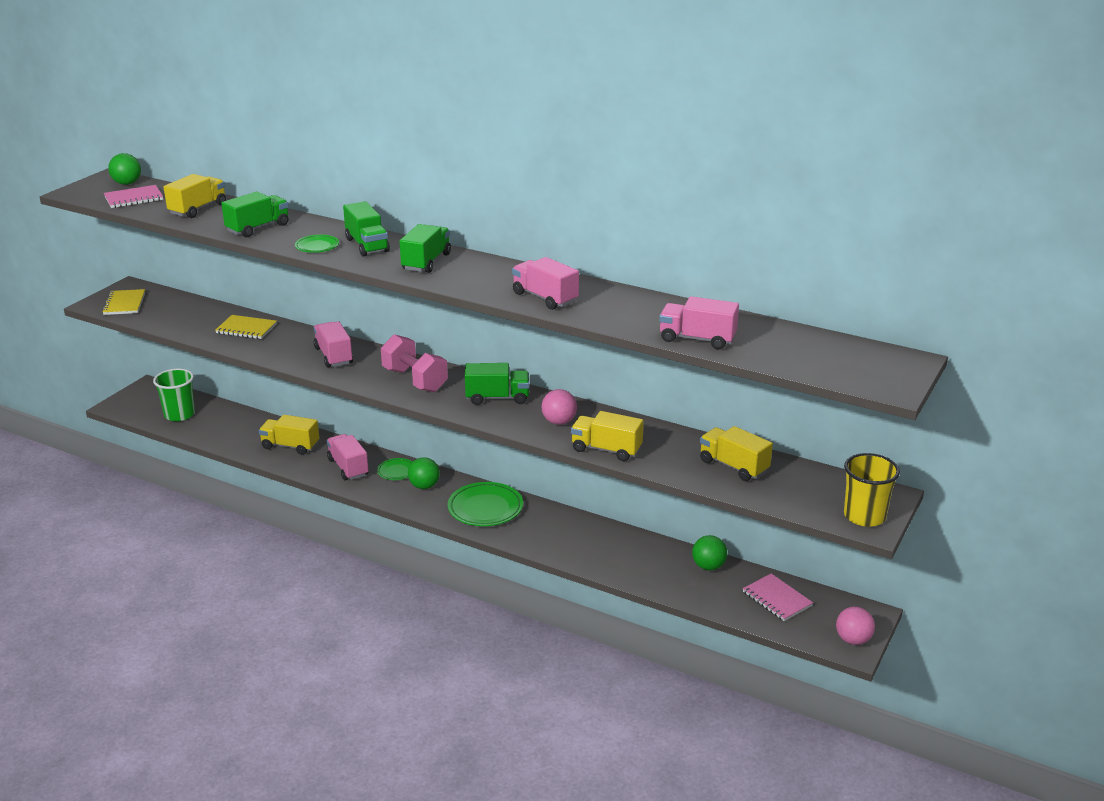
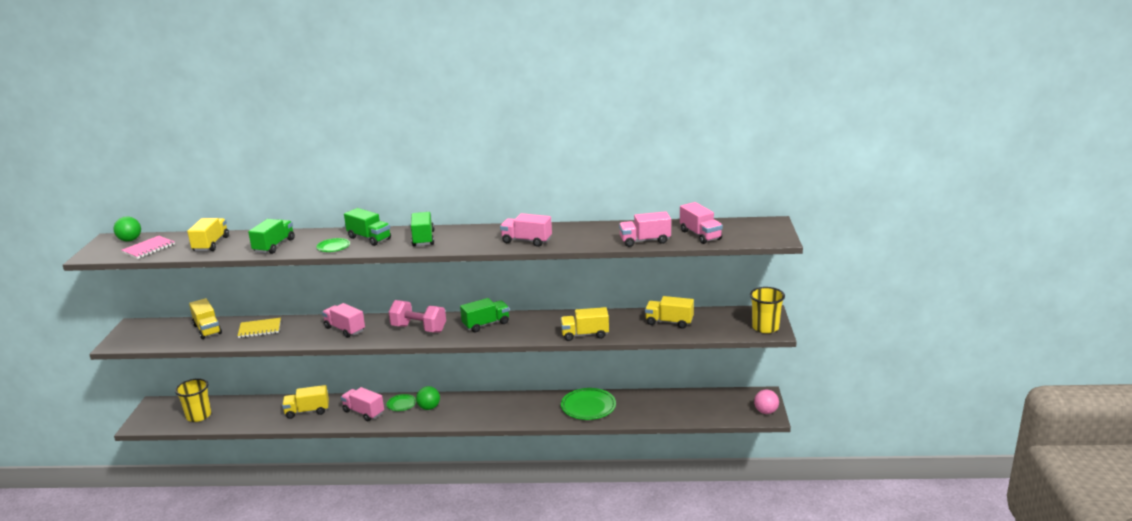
camera: 25 degrees left, 5 degrees down
(124, 304) = (140, 337): yellow notebook -> none
(179, 414) = (198, 416): green cup -> yellow cup
(195, 313) = (207, 329): none -> yellow truck
(485, 508) = (483, 408): green plate -> green plate (588, 407)
(559, 422) = (540, 327): pink ball -> none
(708, 566) = (652, 398): green ball -> none
(777, 599) = (706, 403): pink notebook -> none
(783, 351) = (700, 235): none -> pink truck

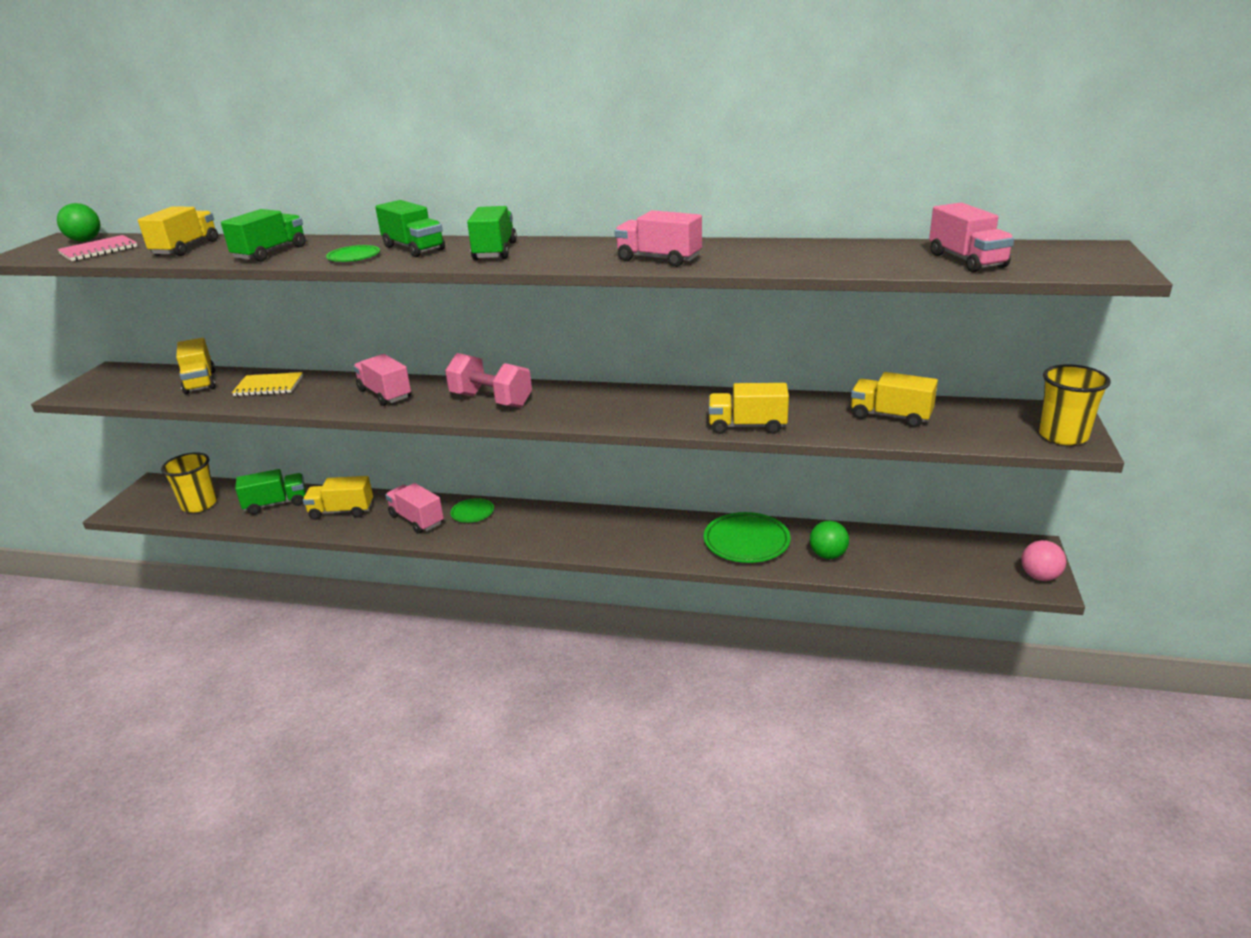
camera: 10 degrees right, 5 degrees up
(429, 407) = (510, 521): green ball -> green ball (828, 555)
(486, 324) = (593, 400): green truck -> green truck (276, 504)
(645, 241) = (864, 265): pink truck -> none

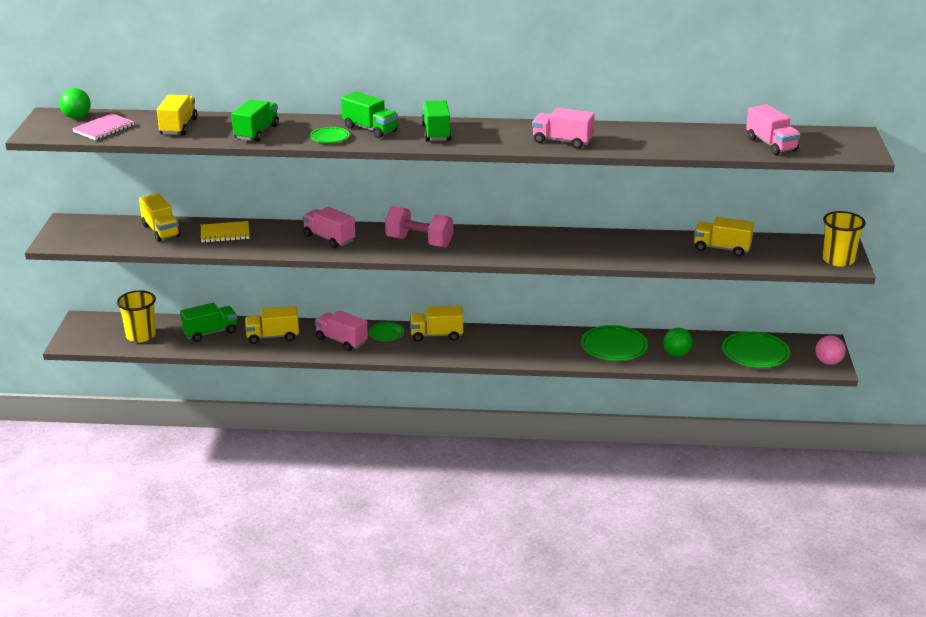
camera: 10 degrees left, 0 degrees up
(747, 426) = (621, 258): yellow truck -> yellow truck (436, 335)
(935, 559) = (755, 354): none -> green plate

